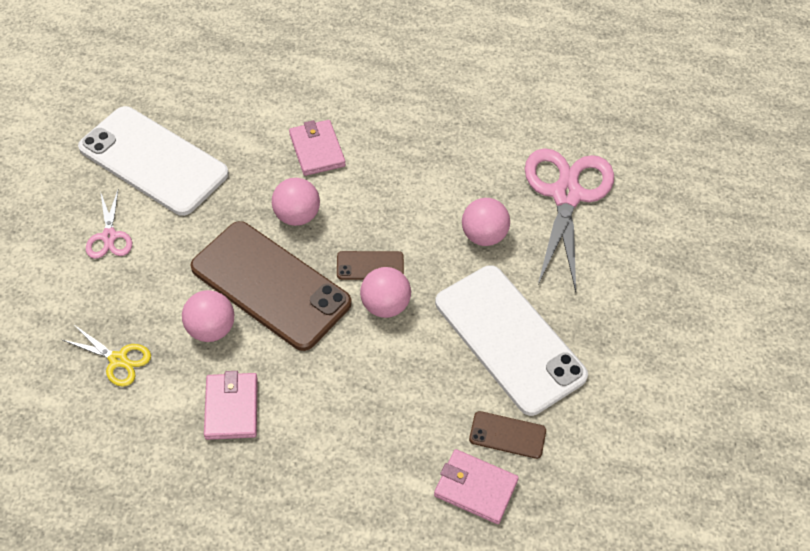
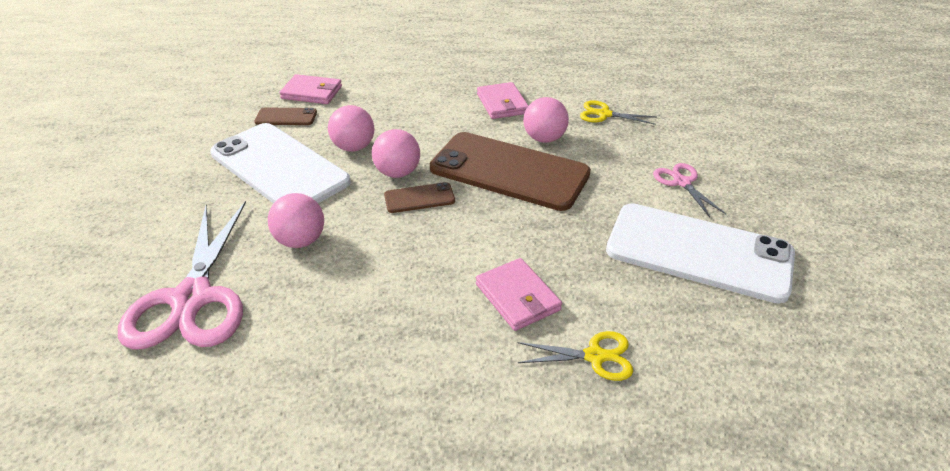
camera: 170 degrees right, 15 degrees down
(282, 99) = (595, 356): none -> yellow scissors
(297, 216) = (510, 227): pink ball -> pink ball (354, 147)

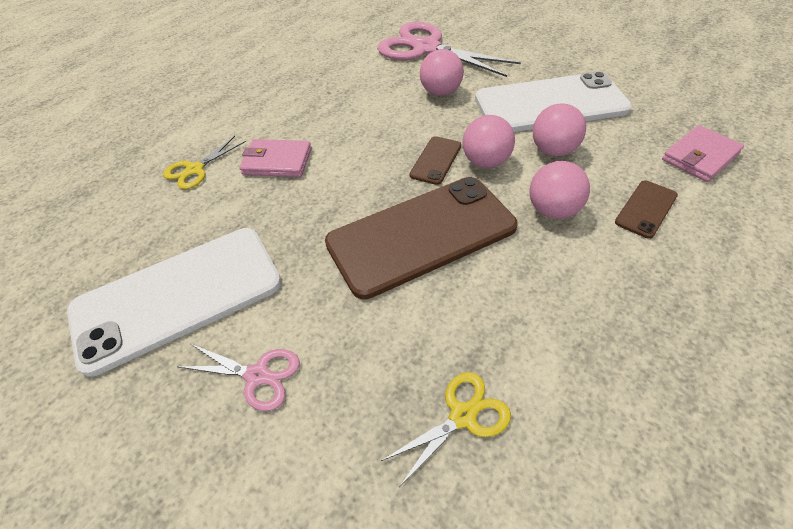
camera: 130 degrees right, 10 degrees up
(286, 117) = (647, 127): brown phone -> brown phone (646, 209)
(502, 104) = (573, 309): pink wallet -> none
(544, 139) = (456, 301): pink ball -> pink ball (553, 210)

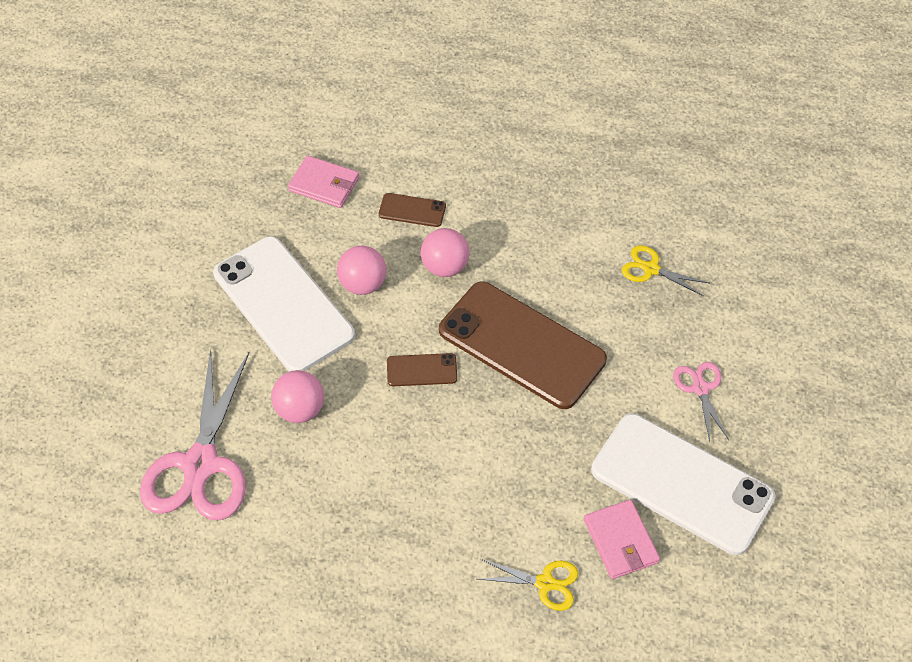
camera: 120 degrees left, 5 degrees up
(277, 161) = (492, 509): pink wallet -> pink wallet (620, 541)
(485, 162) = (404, 330): pink ball -> none

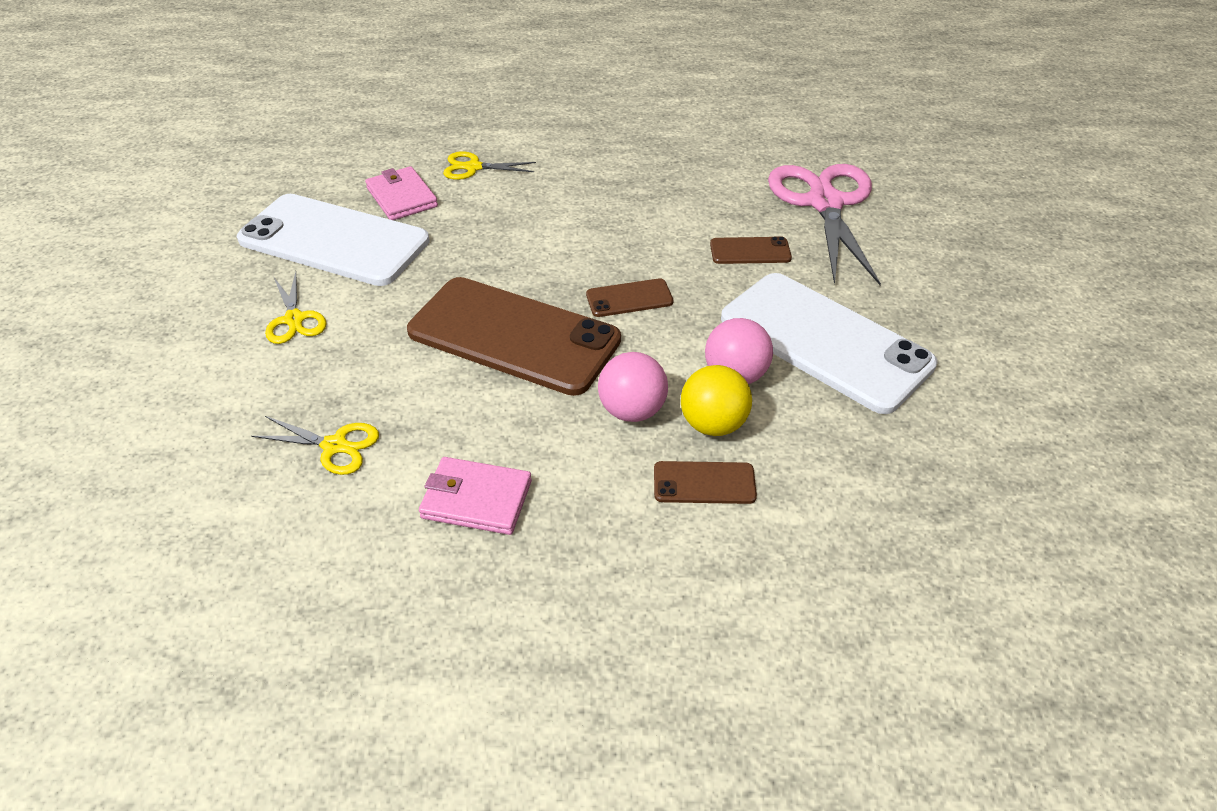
camera: 170 degrees right, 10 degrees down
(300, 409) = (750, 251): pink ball -> brown phone
(324, 184) = (857, 505): pink wallet -> pink wallet (477, 499)
(392, 249) = (713, 424): none -> yellow ball
(700, 388) = (294, 319): pink scissors -> yellow scissors

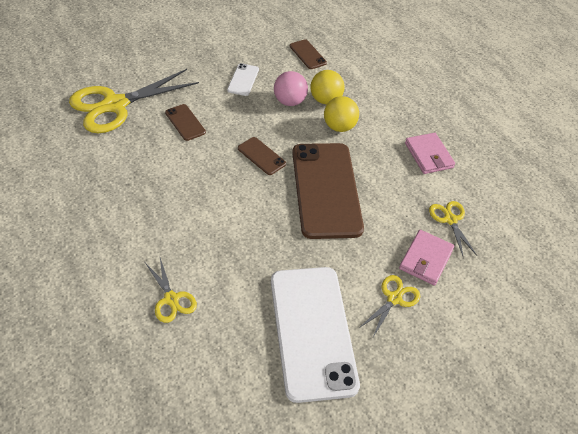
camera: 125 degrees left, 5 degrees up
(402, 197) = (237, 322): pink wallet -> pink wallet (425, 259)
(632, 411) = (339, 127): pink ball -> yellow ball
(704, 483) = (359, 93): brown phone -> brown phone (307, 54)
(824, 203) = (115, 105): pink scissors -> yellow scissors
(824, 341) = (243, 80): white phone -> white phone, size x0.43

